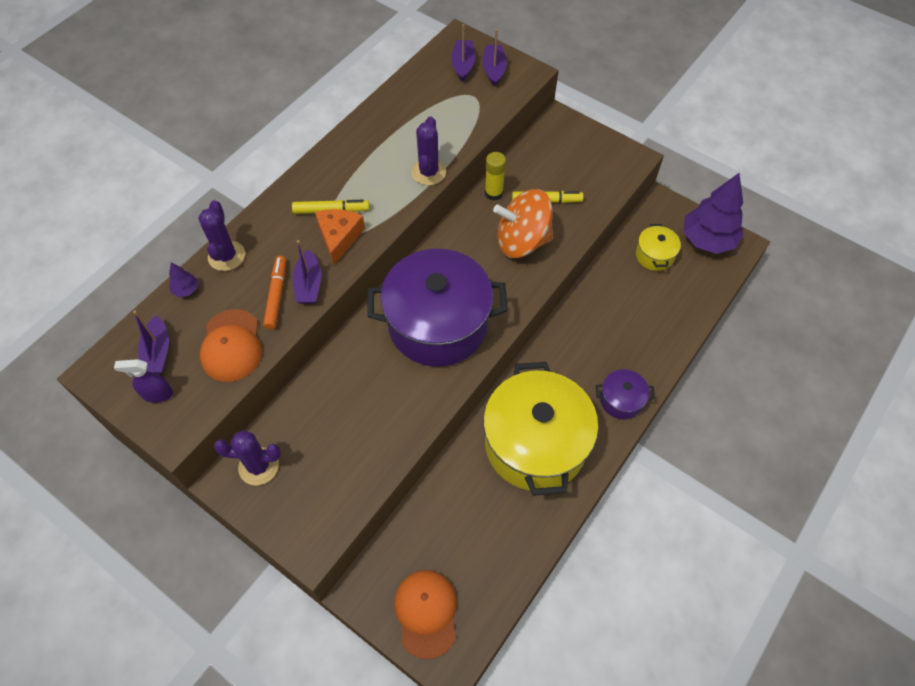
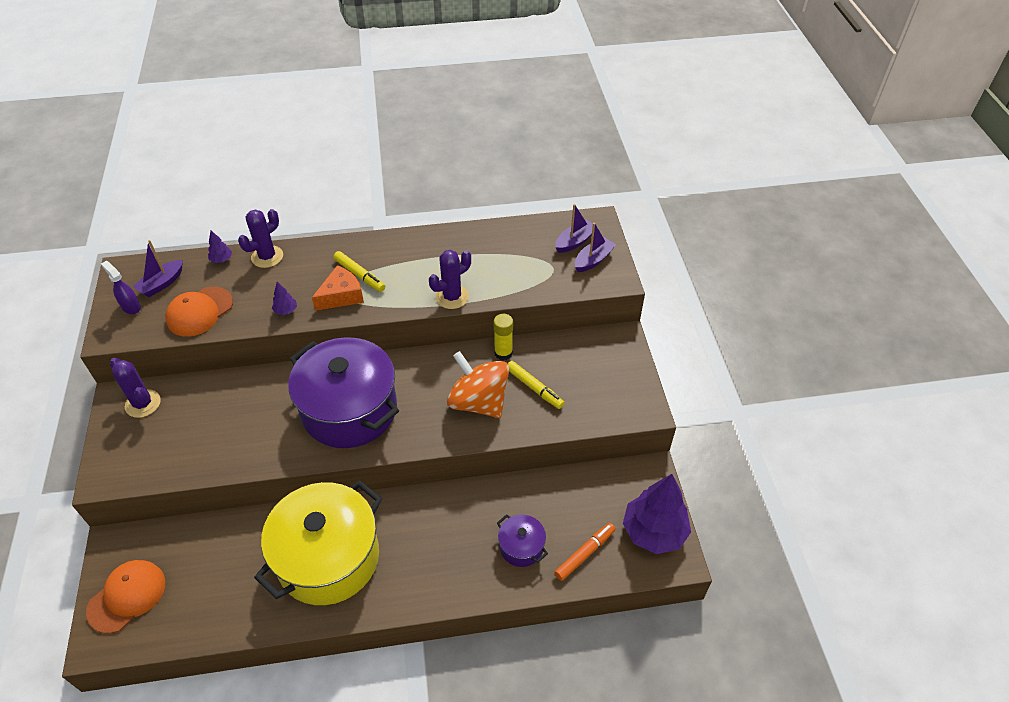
camera: 45 degrees right, 10 degrees down
(277, 295) = (261, 302): orange marker -> orange marker (585, 554)
(309, 285) = (286, 310): purple boat -> purple tree
(621, 400) = (425, 587): purple pot -> purple pot (521, 547)
(654, 255) = (592, 506): yellow pot -> none

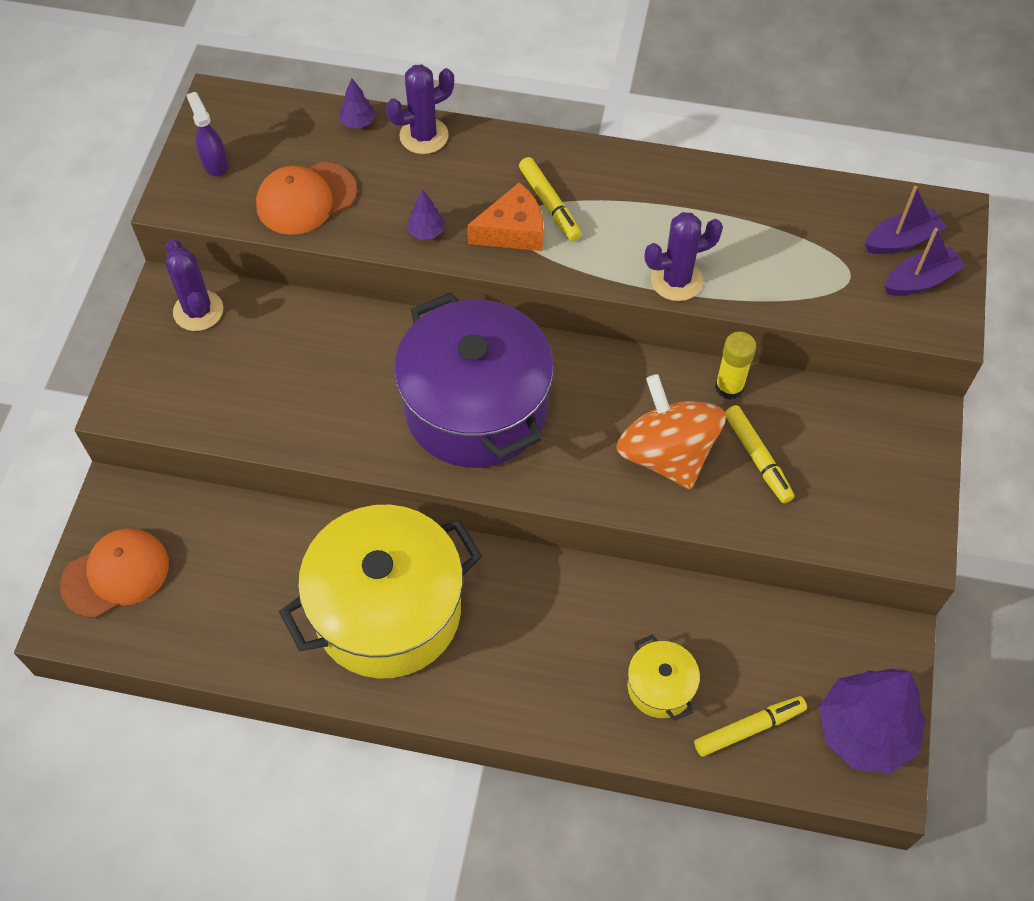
camera: 20 degrees right, 10 degrees up
(162, 284) = (265, 139): purple boat -> none
(521, 547) = (660, 687): purple pot -> yellow pot
(585, 554) = (749, 728): orange marker -> yellow marker

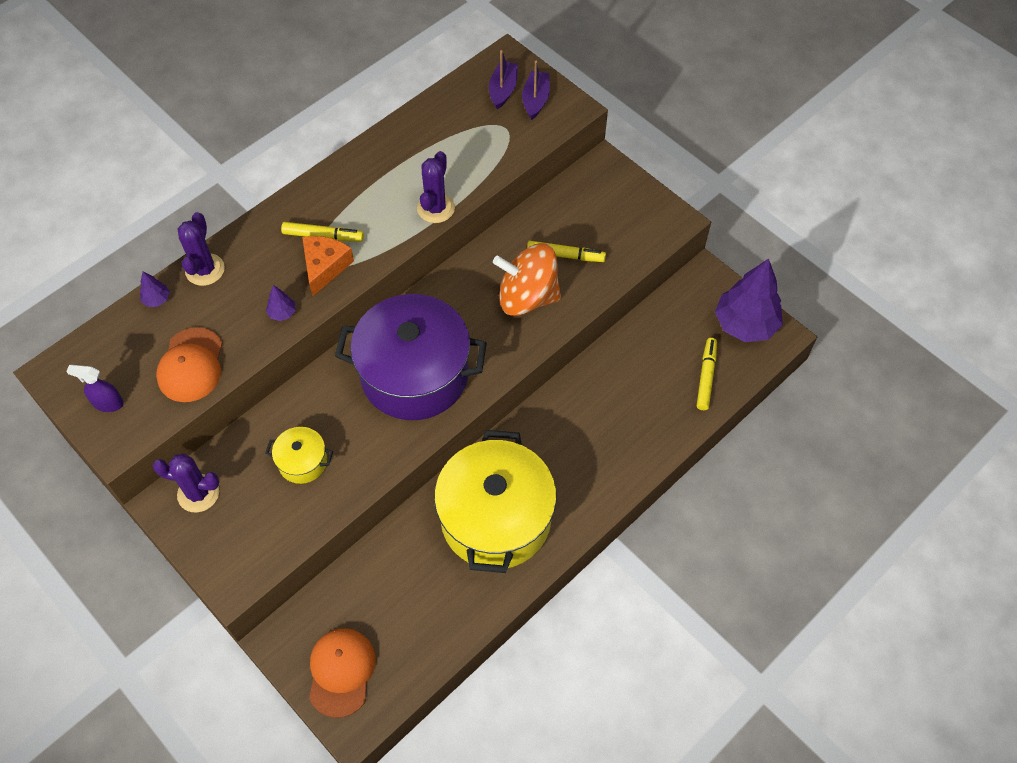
camera: 55 degrees left, 0 degrees up
(660, 687) = (651, 404): yellow pot -> yellow pot (302, 462)
(729, 387) = (509, 238): yellow glue stick -> none

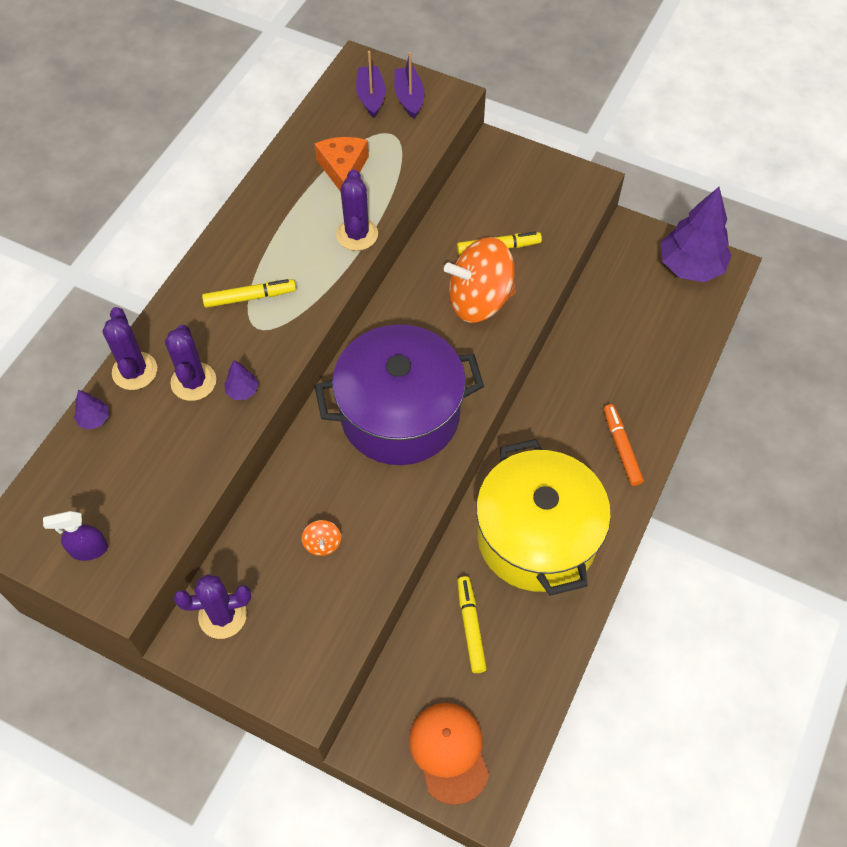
camera: 20 degrees left, 0 degrees up
(191, 365) = (166, 478): orange cap -> none
(247, 293) = (193, 382): none -> purple cactus
(302, 462) = (322, 544): yellow pot -> orange spinning top
(325, 267) = (266, 329): orange cheese -> orange cheese (343, 169)
(606, 466) = (621, 447): none -> orange marker
(706, 376) = (677, 328): yellow marker -> yellow marker (471, 626)

